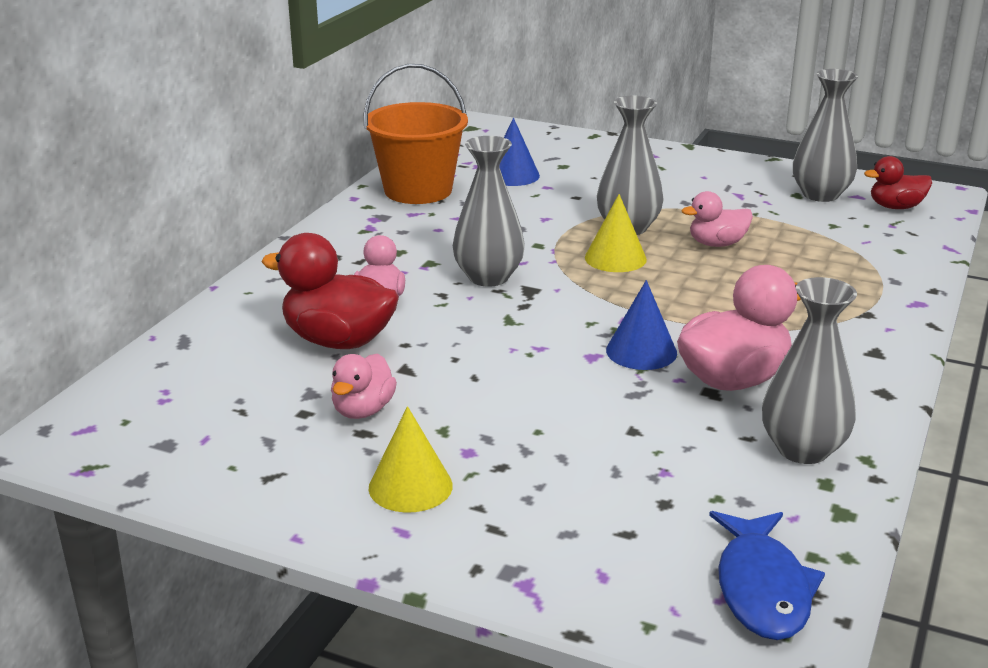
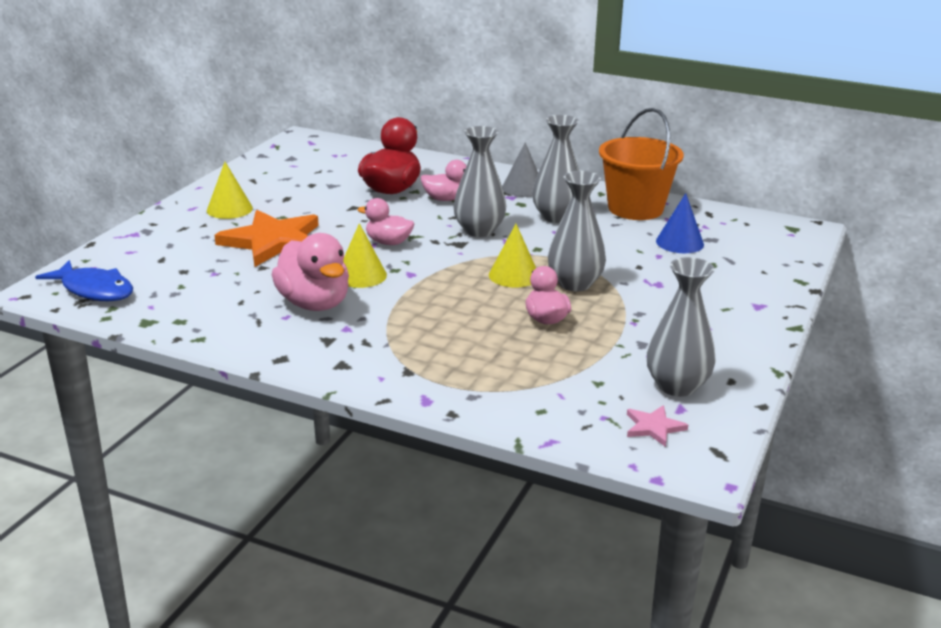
camera: 90 degrees right, 0 degrees up
(345, 249) = (523, 188): none -> grey cone
(363, 410) = (309, 197): pink duck -> pink duck (388, 242)
(542, 429) = (273, 241): none -> orange star
(641, 351) = (361, 275): blue cone -> yellow cone
(762, 588) = (94, 290): blue fish -> blue fish turned 150 degrees counterclockwise
(803, 449) = (219, 318): grey vase -> grey vase (556, 217)
(895, 207) = (653, 427): red duck -> pink star

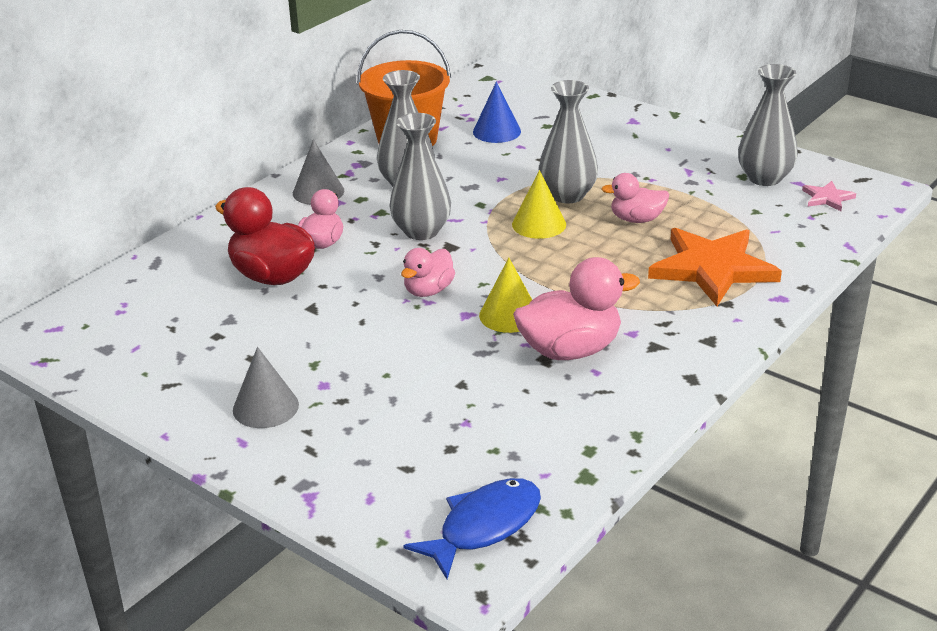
camera: 75 degrees left, 5 degrees up
(229, 209) = (265, 407): yellow cone -> grey cone
(273, 241) = (390, 373): orange star -> orange star (712, 268)

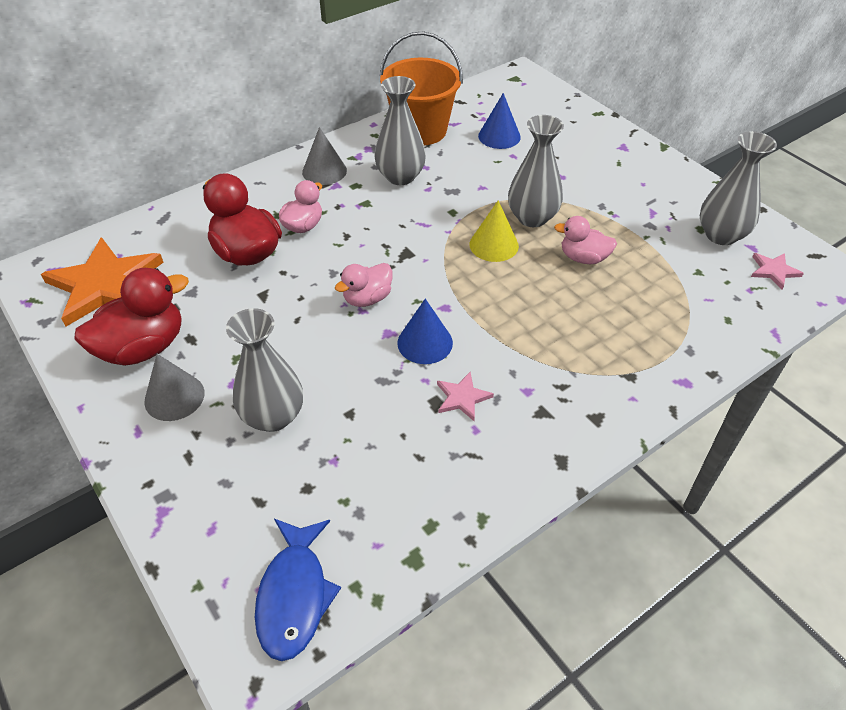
camera: 15 degrees right, 15 degrees up
(204, 375) = (143, 348): none -> red duck
(421, 231) = (390, 231): grey vase -> grey vase (273, 416)
(484, 527) = (294, 595): blue fish -> blue fish turned 120 degrees clockwise
(509, 315) = (425, 343): yellow cone -> blue cone
(570, 350) = (462, 398): pink duck -> pink star
(712, 268) = (632, 331): orange star -> orange star (104, 285)

